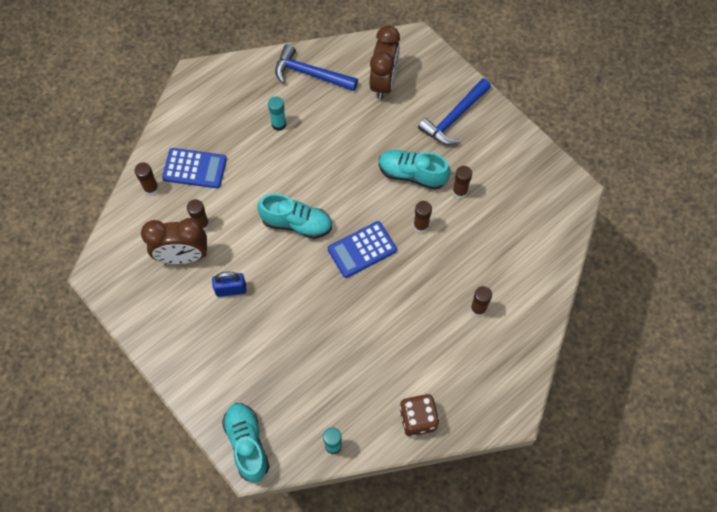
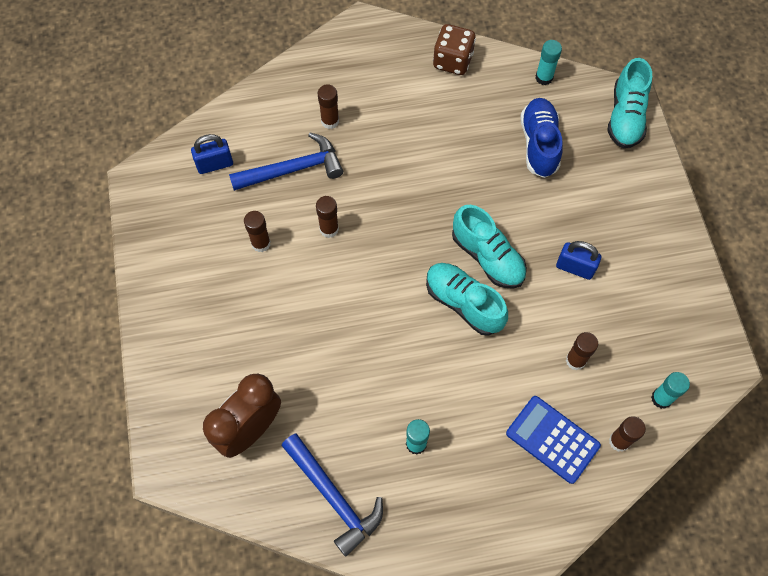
camera: 150 degrees left, 0 degrees up
(133, 229) = (661, 398): none -> turquoise glue stick
(183, 256) = (614, 333): brown clock -> none
(306, 378) = (539, 144): none -> blue shoe
(362, 250) = (408, 237): blue calculator -> none
(412, 174) = (298, 291): turquoise shoe -> turquoise shoe (487, 257)
(454, 118) = (201, 333): blue hammer -> blue hammer (293, 169)
(534, 229) = (215, 164): none -> blue padlock

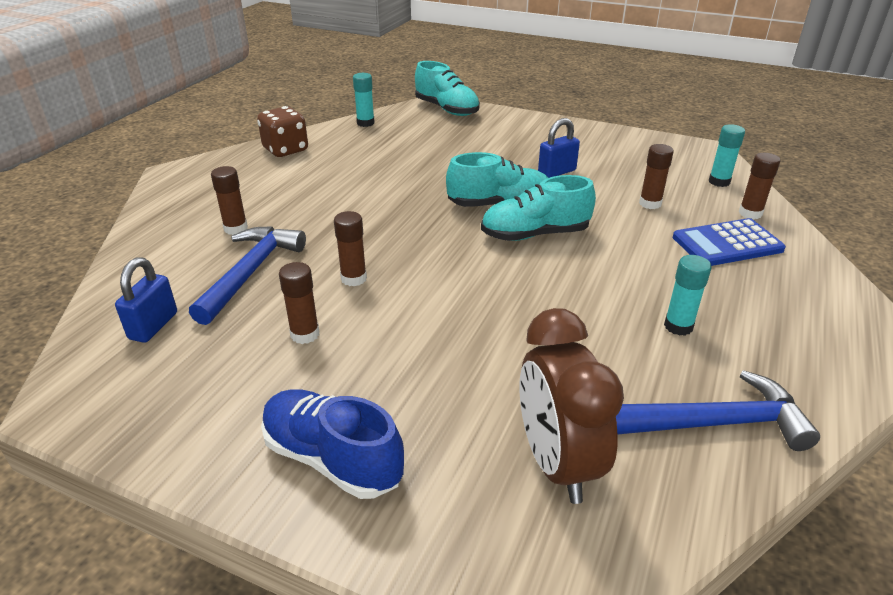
camera: 55 degrees left, 30 degrees down
(539, 144) = (421, 145): blue shoe -> blue shoe (332, 458)

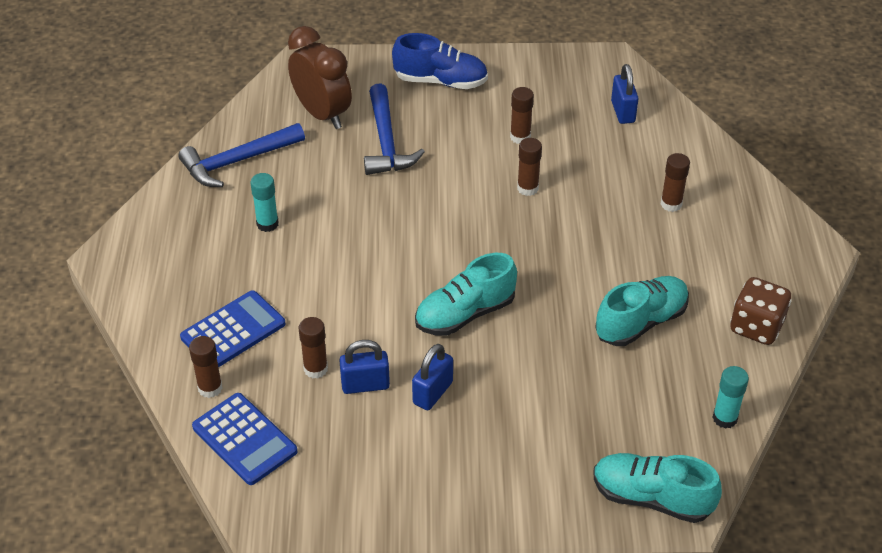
camera: 155 degrees right, 10 degrees up
(250, 272) = (609, 169): blue hammer -> blue hammer (386, 142)
(535, 234) = (412, 284): turquoise shoe -> turquoise shoe (641, 322)
(609, 187) = (365, 385): none -> blue padlock
(719, 182) = (244, 439): turquoise glue stick -> blue calculator

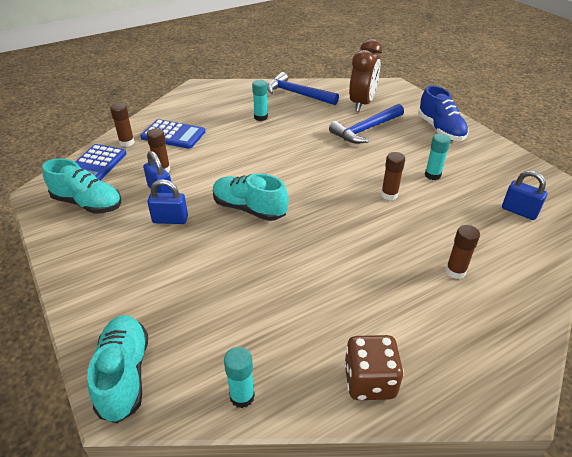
camera: 60 degrees right, 5 degrees down
(520, 137) = (432, 175): brown glue stick -> turquoise glue stick
(623, 112) = (519, 211): blue padlock -> blue padlock turned 75 degrees clockwise
(641, 322) = (311, 299): turquoise shoe -> turquoise shoe (88, 203)

